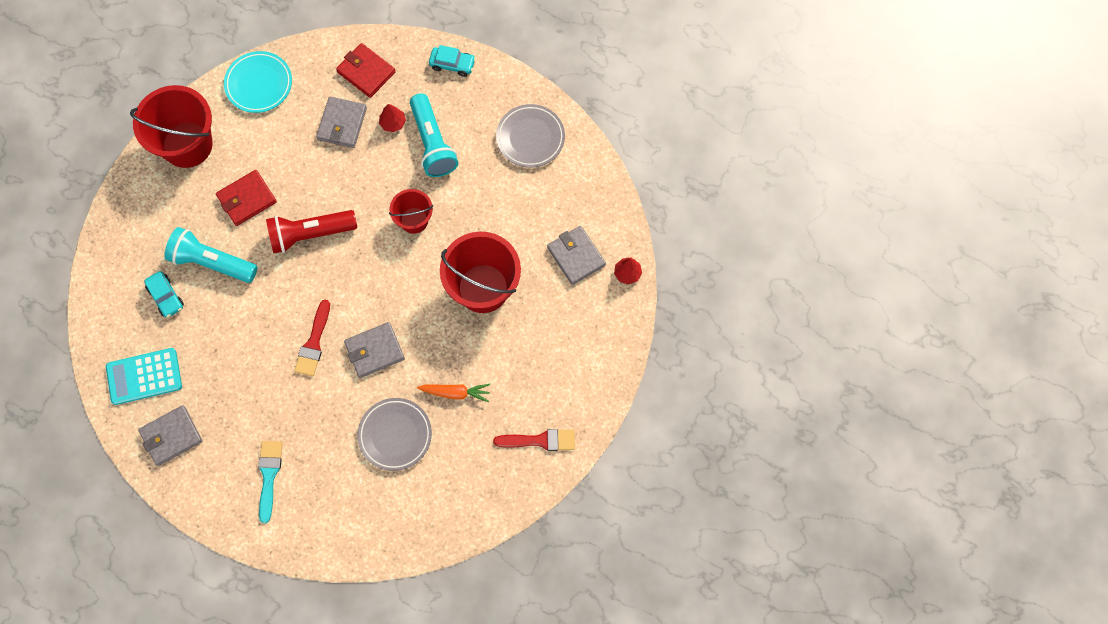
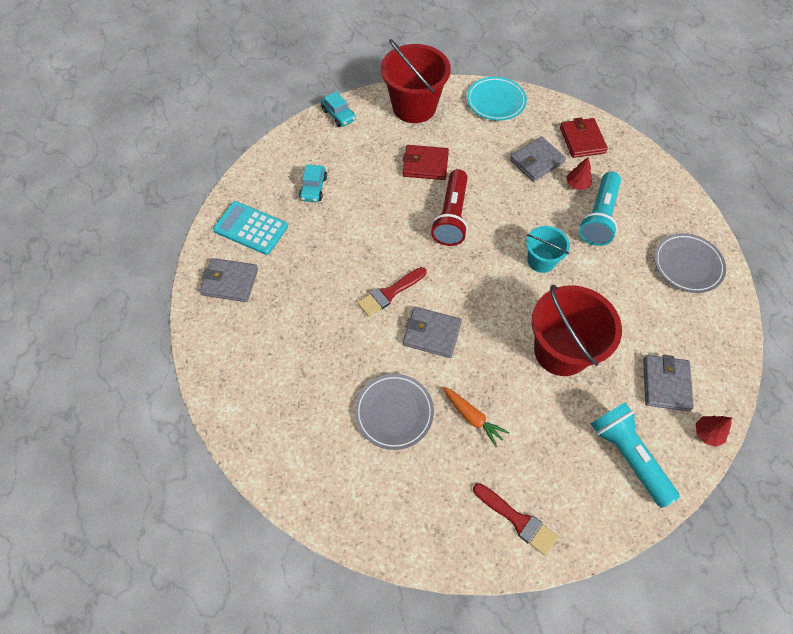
camera: 40 degrees right, 10 degrees down
(212, 262) = (365, 188): turquoise flashlight -> turquoise flashlight (627, 455)
(269, 475) = (270, 365): turquoise brush -> none
(310, 234) = (451, 217): red flashlight -> red flashlight turned 105 degrees counterclockwise
(414, 220) = (541, 261): red bucket -> turquoise bucket
(452, 64) = (656, 175): turquoise car -> turquoise car (338, 115)

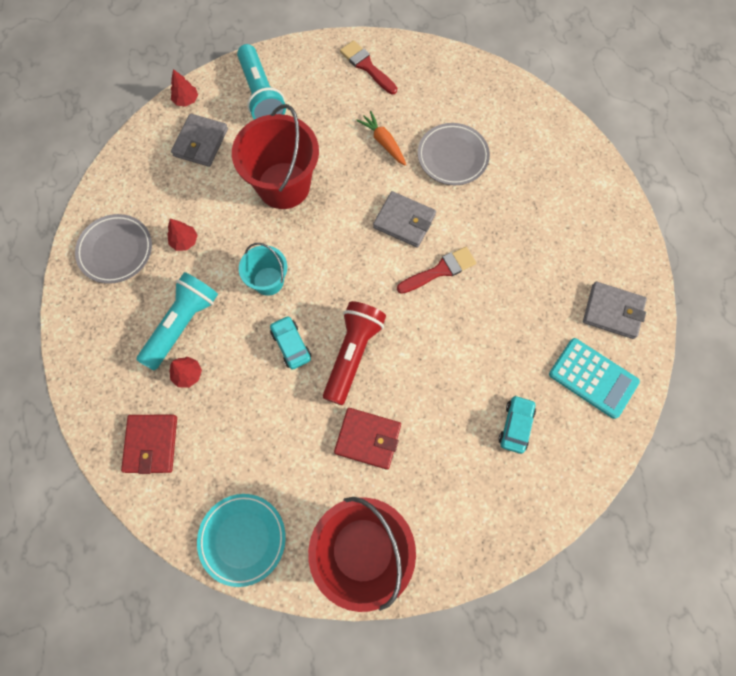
camera: 170 degrees left, 10 degrees up
(338, 115) = (474, 553): turquoise car -> turquoise car (291, 345)
(536, 161) = (224, 419): grey wallet -> none
(631, 282) = (184, 241): none -> red tree

